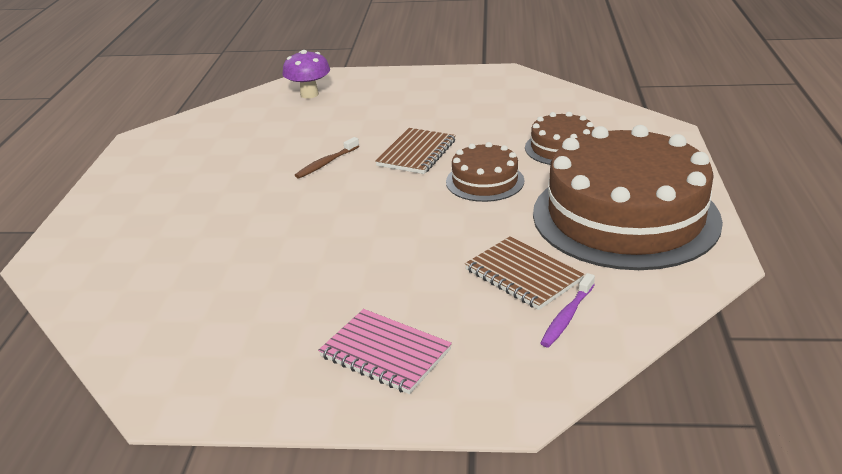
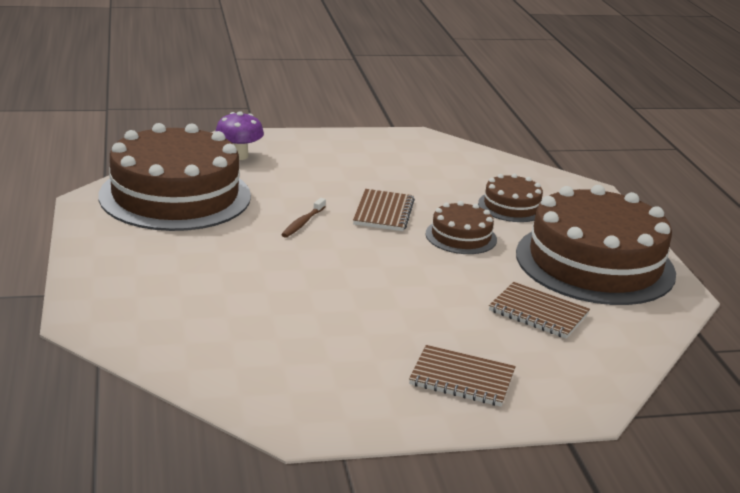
camera: 20 degrees left, 5 degrees down
(222, 134) = (175, 195): none -> brown cake
(385, 353) = (462, 379): pink notebook -> brown notebook
(567, 317) = (590, 342): purple toothbrush -> none

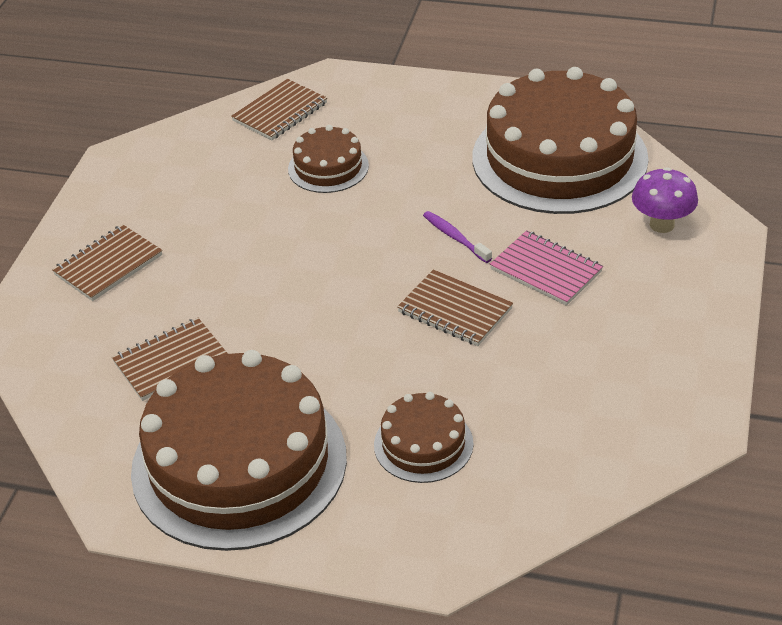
camera: 120 degrees right, 15 degrees up
(162, 339) = (280, 112): none -> brown notebook
(302, 223) = (455, 237): brown toothbrush -> purple toothbrush
(316, 187) = (546, 270): none -> pink notebook
(461, 236) = (364, 360): brown cake -> brown cake (328, 167)

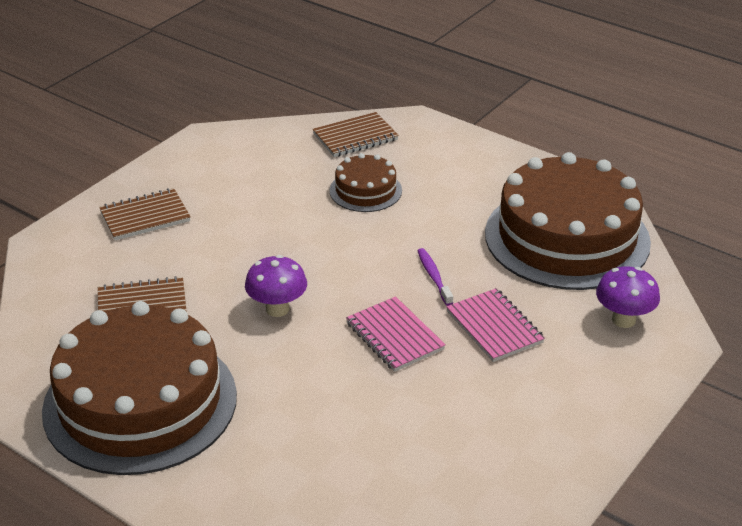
camera: 20 degrees right, 5 degrees down
(318, 320) = (277, 309): none -> purple mushroom
(423, 444) = (296, 437): brown cake -> none
(455, 310) = (394, 336): brown notebook -> pink notebook

